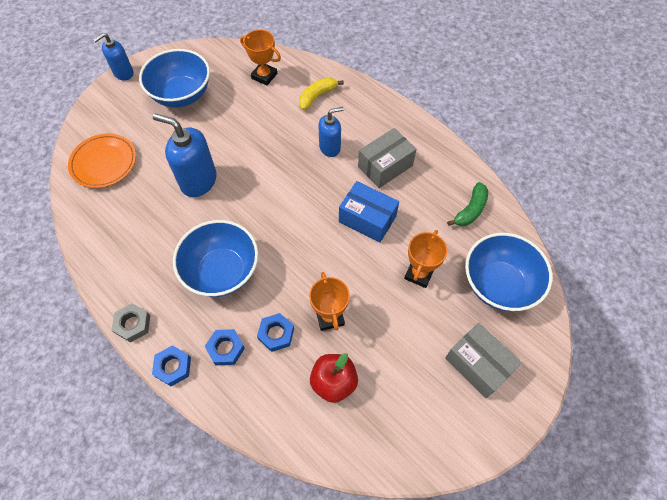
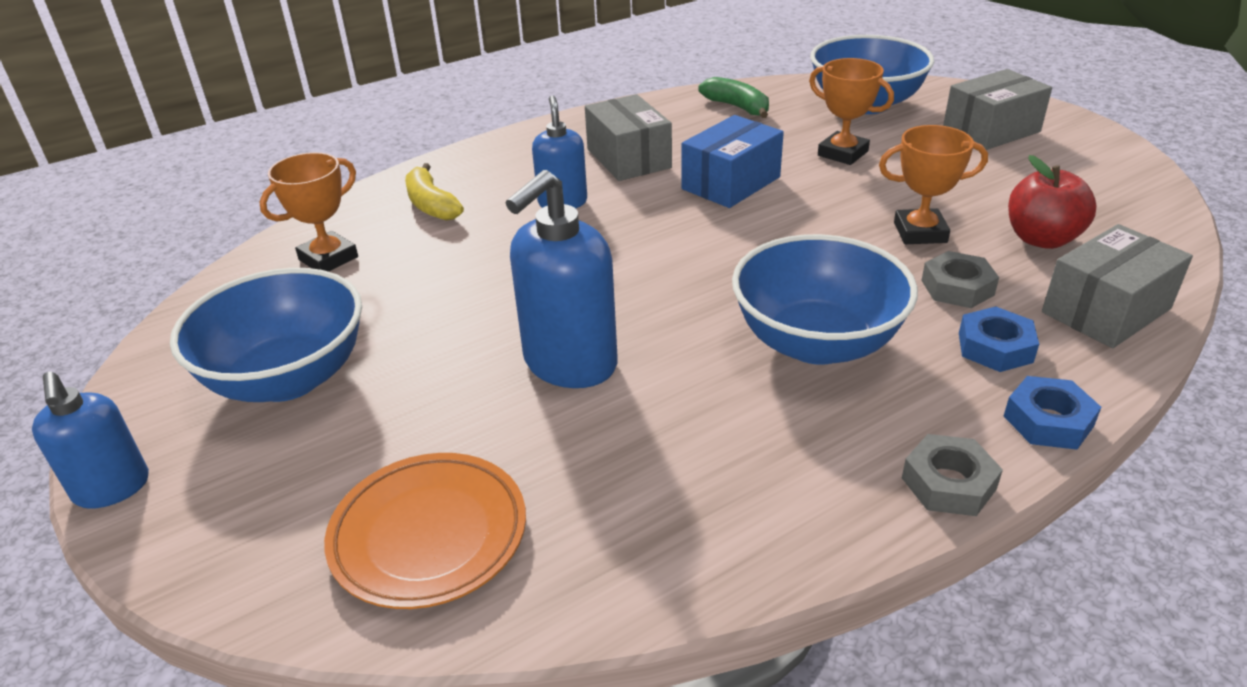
camera: 75 degrees left, 25 degrees down
(264, 407) = (1106, 310): none -> grey box
(276, 334) = (957, 287): blue nut -> grey nut

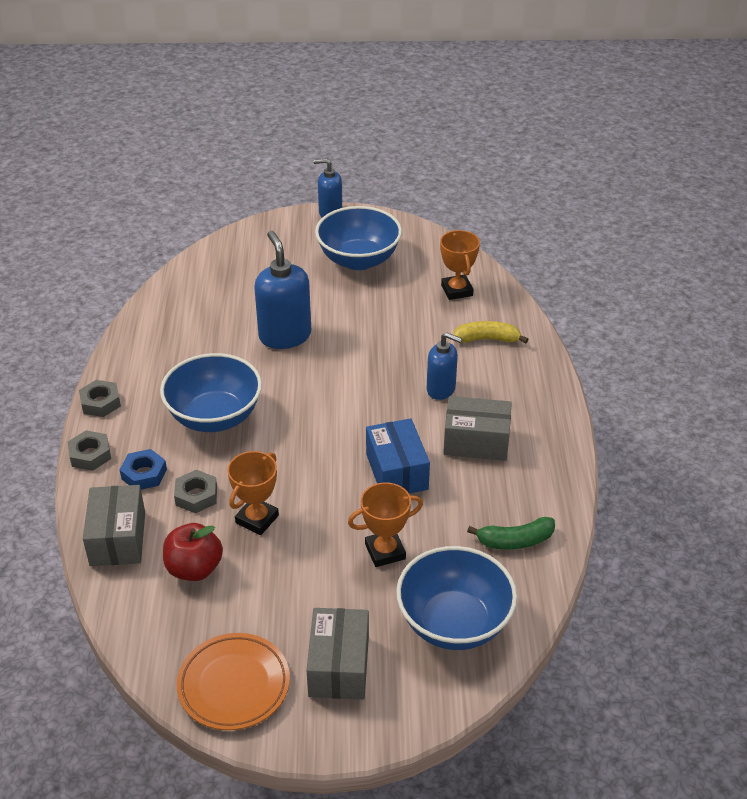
camera: 120 degrees right, 5 degrees up
(429, 535) = (227, 272): orange plate -> orange plate (234, 685)
(1048, 421) = (90, 455): blue nut -> grey nut

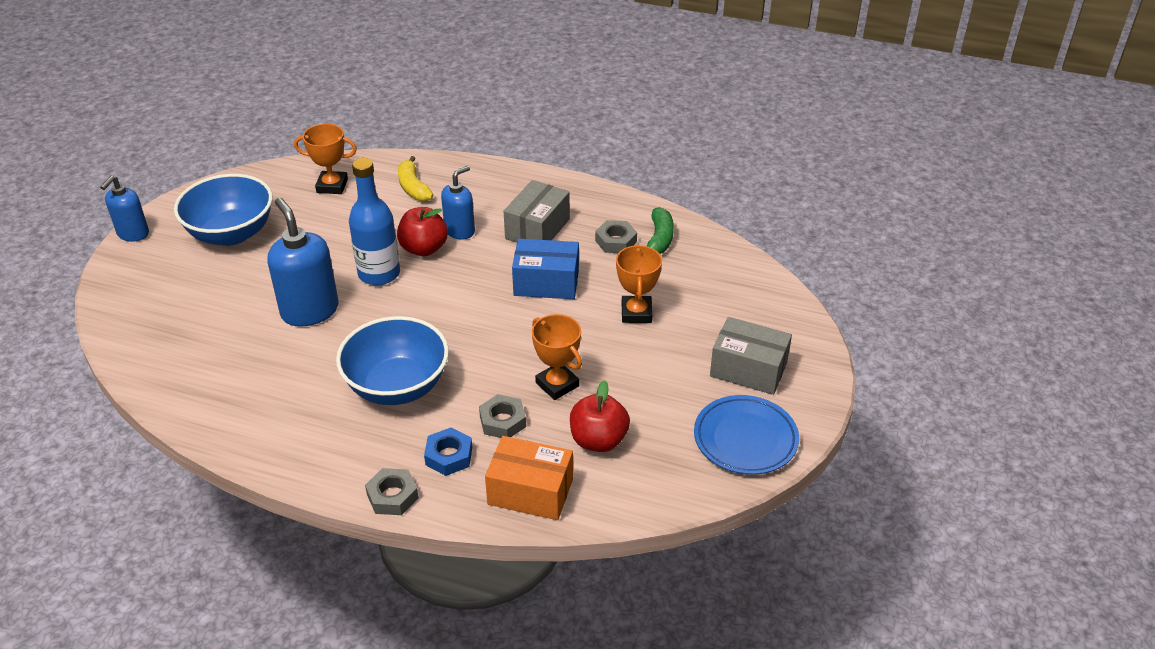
camera: 70 degrees left, 0 degrees up
(100, 402) = (312, 474): grey nut -> grey nut (616, 241)
(118, 538) = (530, 491): grey box -> orange box
(234, 685) = (745, 439): orange plate -> blue plate
(285, 336) = (309, 311): blue soap dispenser -> blue soap dispenser turned 60 degrees clockwise
(352, 359) = (379, 274): none -> blue bottle
(401, 375) = (424, 249): none -> red apple
(454, 623) = (729, 294): blue bowl -> none
(487, 339) = (413, 187): yellow banana -> yellow banana turned 45 degrees counterclockwise

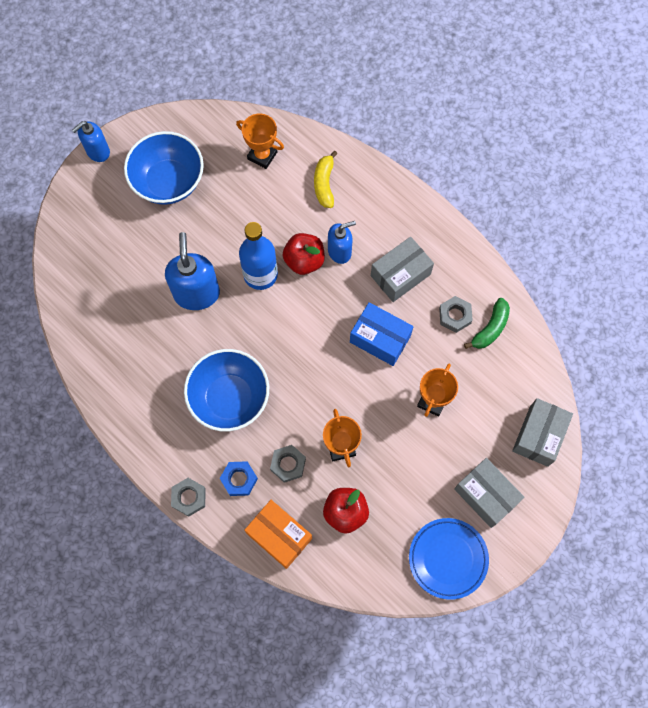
camera: 25 degrees right, 30 degrees up
(769, 303) = (539, 436): none -> grey box

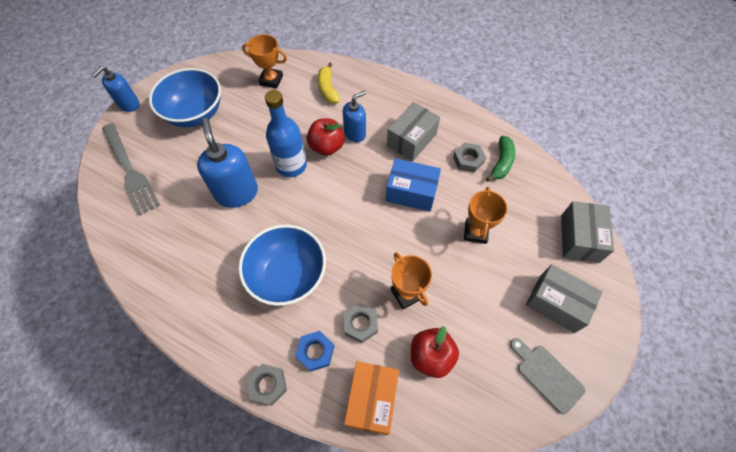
camera: 15 degrees left, 10 degrees down
(90, 238) = (130, 170): none -> grey fork
(279, 536) = (372, 400): orange box -> orange box turned 75 degrees clockwise
(448, 558) = (547, 375): blue plate -> grey cutting board

